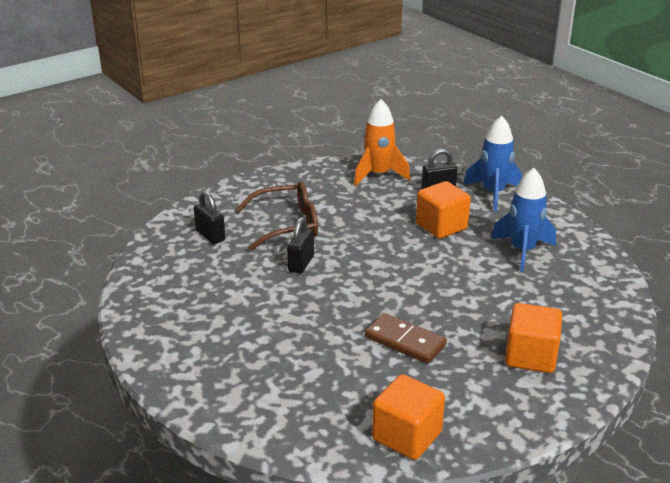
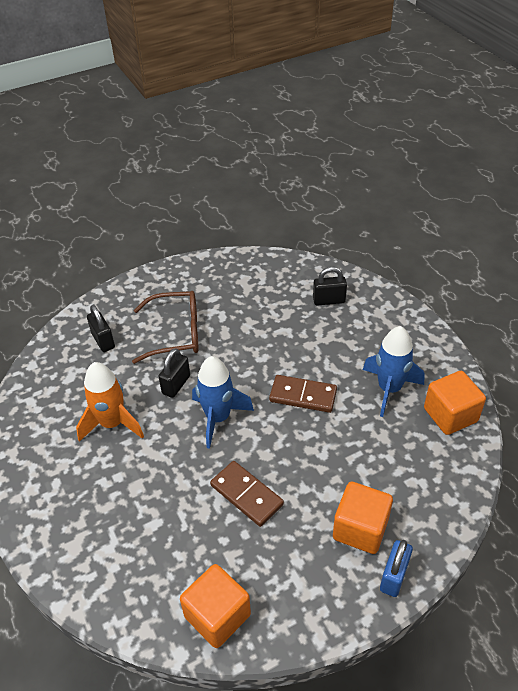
camera: 10 degrees right, 15 degrees up
(378, 175) = (277, 275): orange rocket -> orange rocket (112, 423)
(437, 262) = (303, 395): none -> brown domino
(441, 226) = (319, 349): orange cube -> orange cube (450, 415)
(493, 193) = (381, 309): blue rocket -> blue rocket (218, 418)
(577, 388) = (393, 576): none -> blue padlock

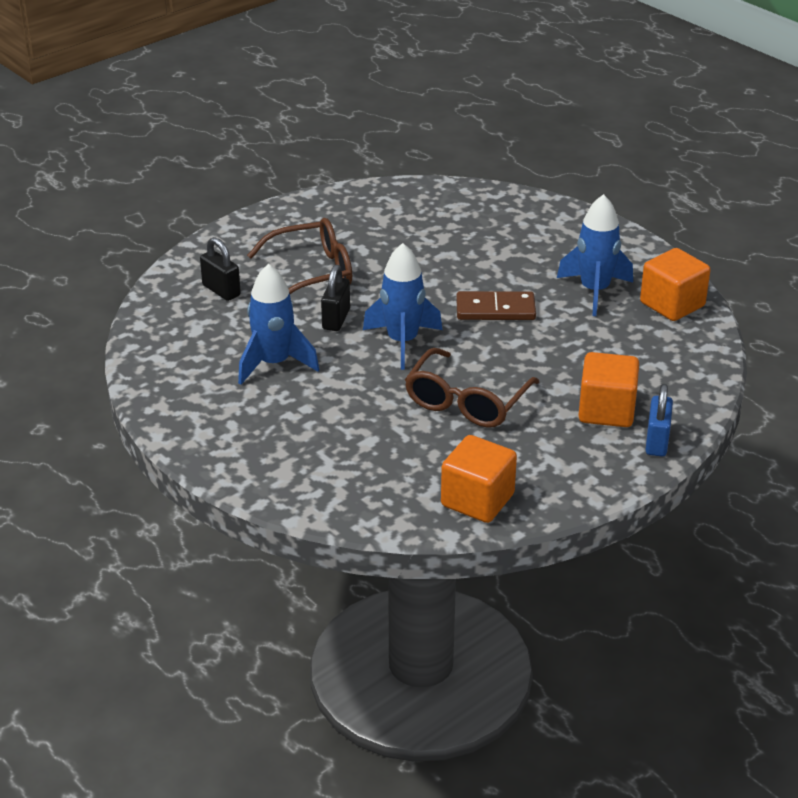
camera: 15 degrees left, 10 degrees down
(112, 423) = (274, 364): orange rocket -> blue rocket
(246, 495) = (466, 402): brown domino -> brown glasses
(329, 300) = (490, 219): black padlock -> none

